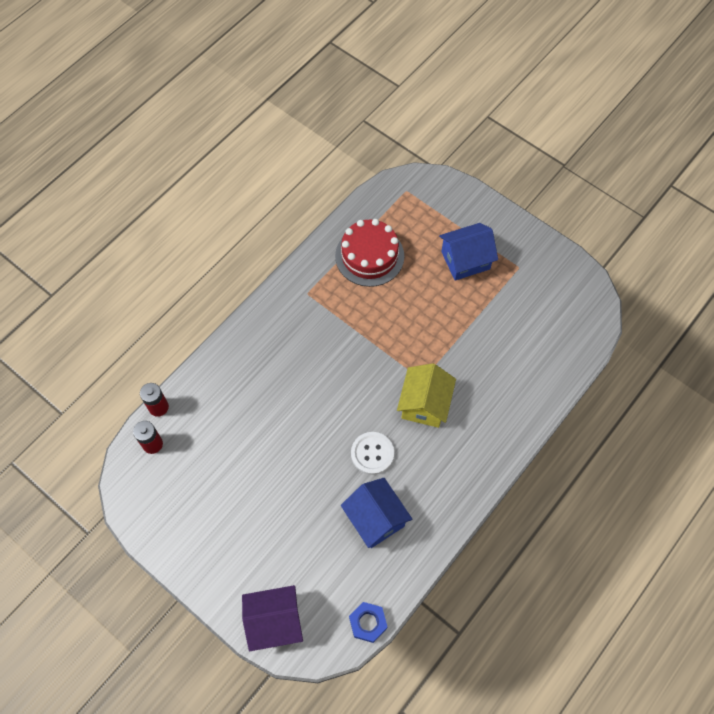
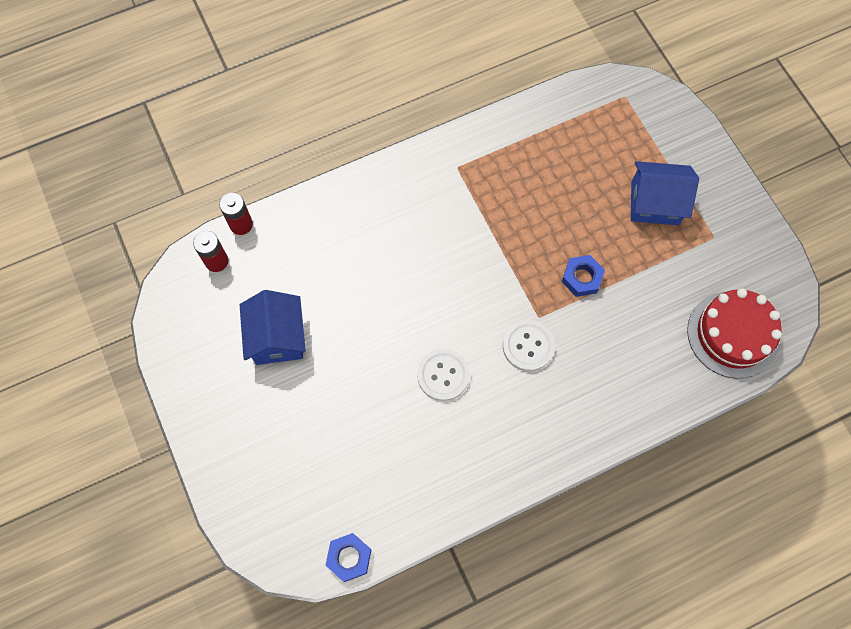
camera: 25 degrees right, 5 degrees up
(274, 622) = (251, 508): purple house -> none
(369, 256) = (546, 154): red cake -> red cake (732, 334)
(375, 519) = (412, 449): blue house -> blue house (277, 338)
(424, 404) = (528, 346): yellow house -> white button
(439, 337) = (582, 278): none -> blue nut

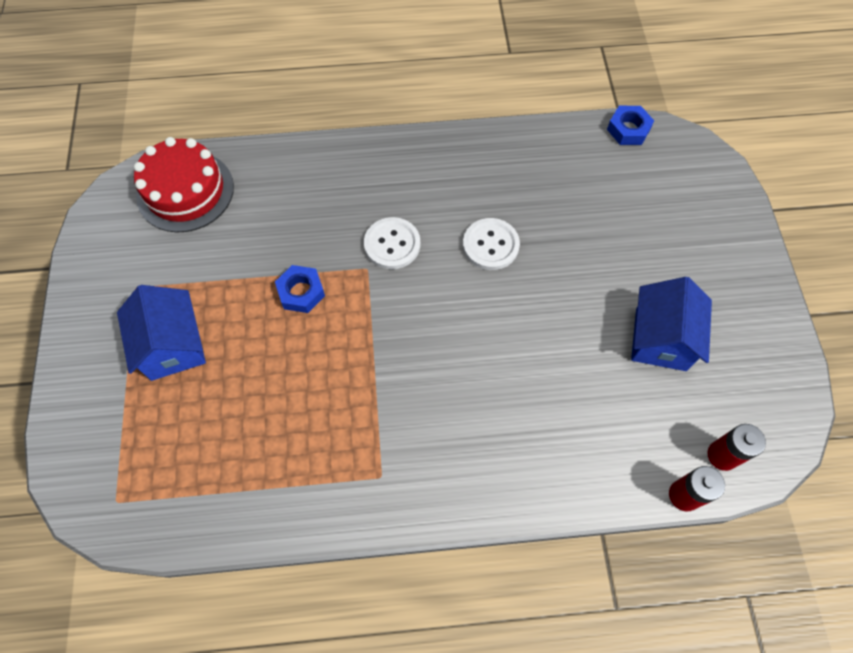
camera: 160 degrees left, 5 degrees down
(654, 203) = (173, 346): blue house -> blue house turned 45 degrees clockwise

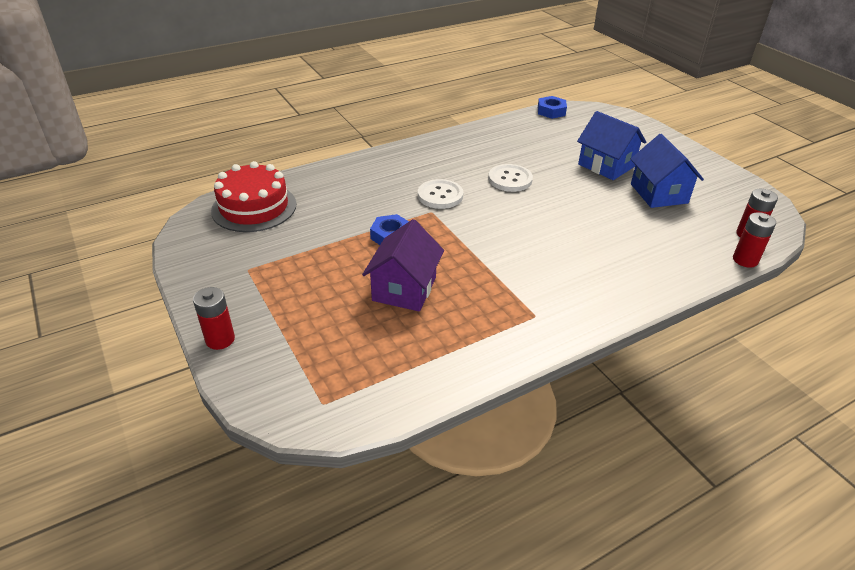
camera: 25 degrees left, 25 degrees down
(67, 378) = (220, 339): none -> red battery
(173, 346) = (306, 293): blue house -> blue house (606, 165)
(270, 380) = (404, 289): none -> purple house

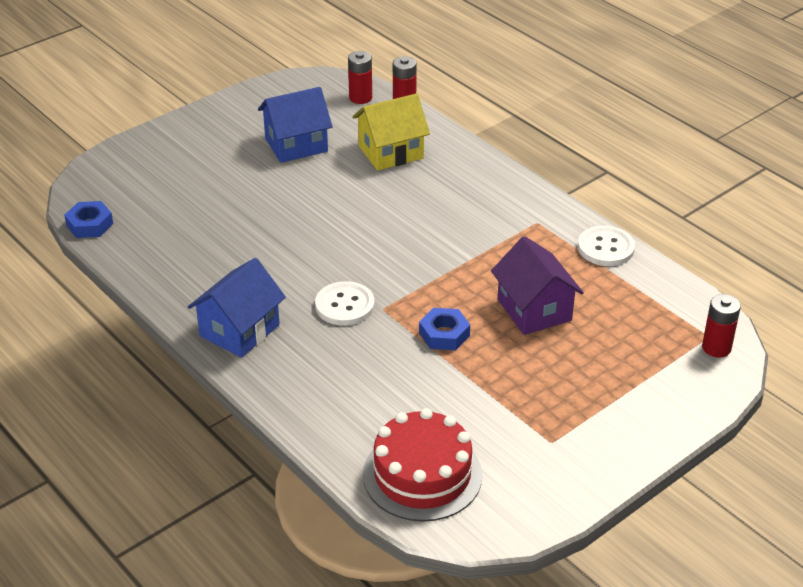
camera: 100 degrees left, 0 degrees up
(220, 339) = (669, 428): red battery -> red battery (716, 348)
(404, 289) = (534, 310): purple house -> purple house turned 60 degrees clockwise
(510, 179) = (291, 252): white button -> white button (605, 248)
(606, 165) = (240, 179): blue house -> blue house (240, 330)
(653, 241) = (391, 152): none -> yellow house

